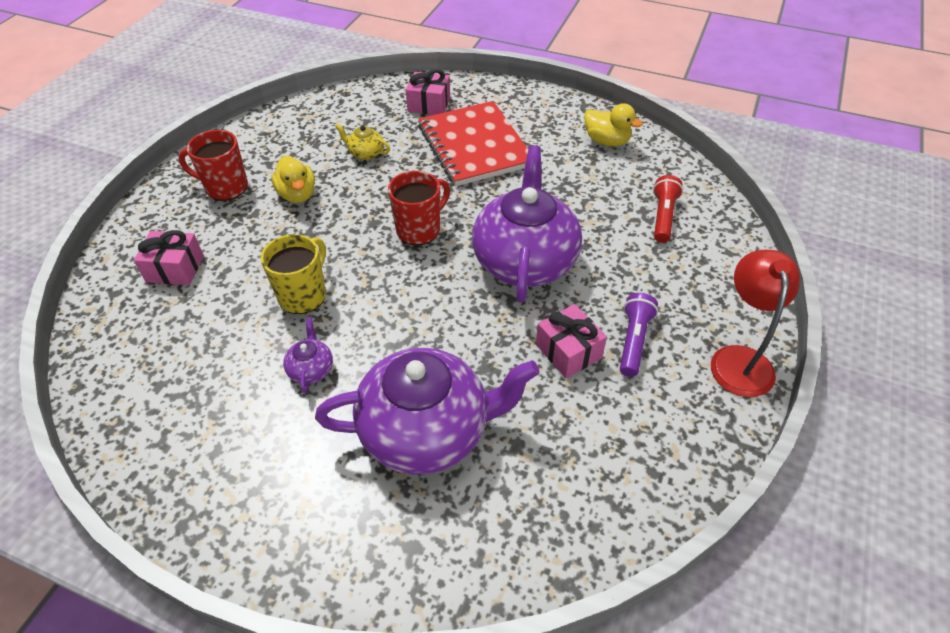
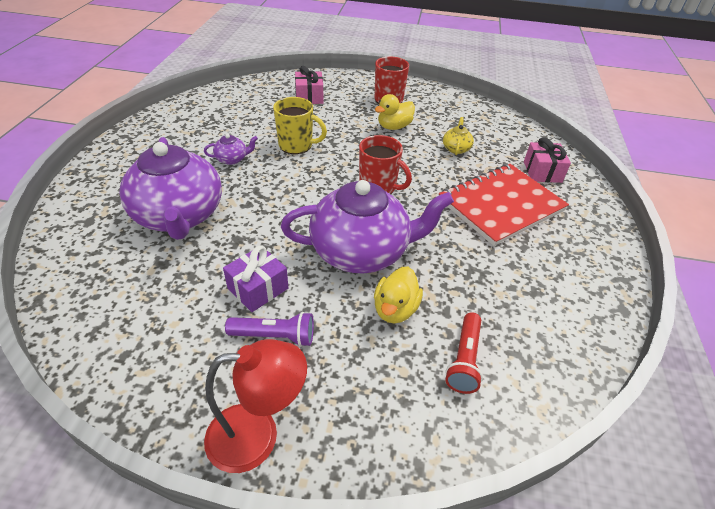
camera: 75 degrees right, 5 degrees down
(568, 351) = (258, 288): pink gift -> purple gift
(606, 141) = (570, 303): yellow duck -> yellow duck (395, 309)
(663, 217) = (464, 359): red flashlight -> red flashlight turned 105 degrees clockwise

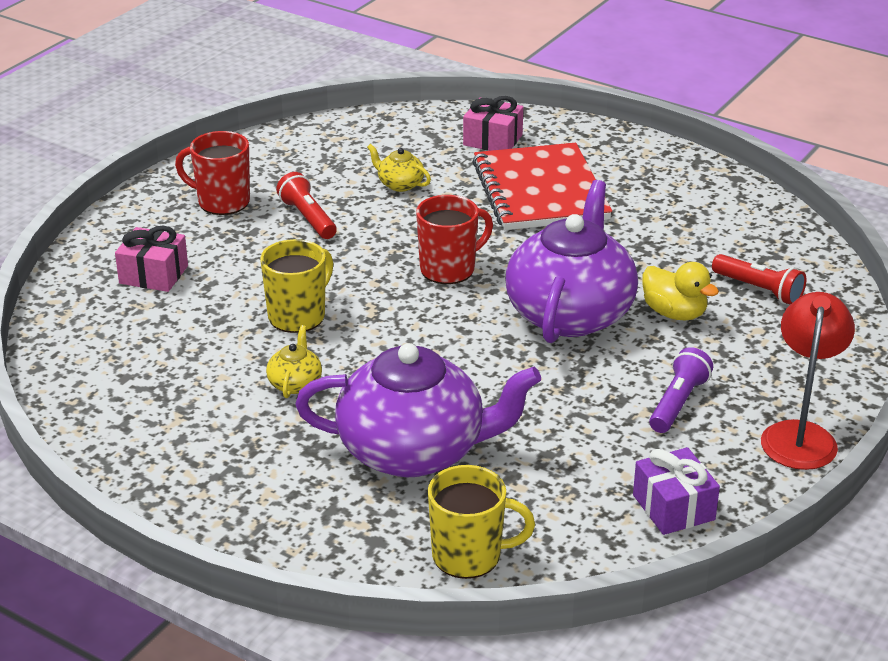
camera: 65 degrees left, 10 degrees down
(74, 263) = (469, 556): none -> yellow mug
(232, 159) = (295, 383): purple teapot -> yellow teapot
(258, 288) = (596, 403): purple gift -> purple gift (673, 507)
(394, 127) = (308, 218): yellow duck -> red flashlight

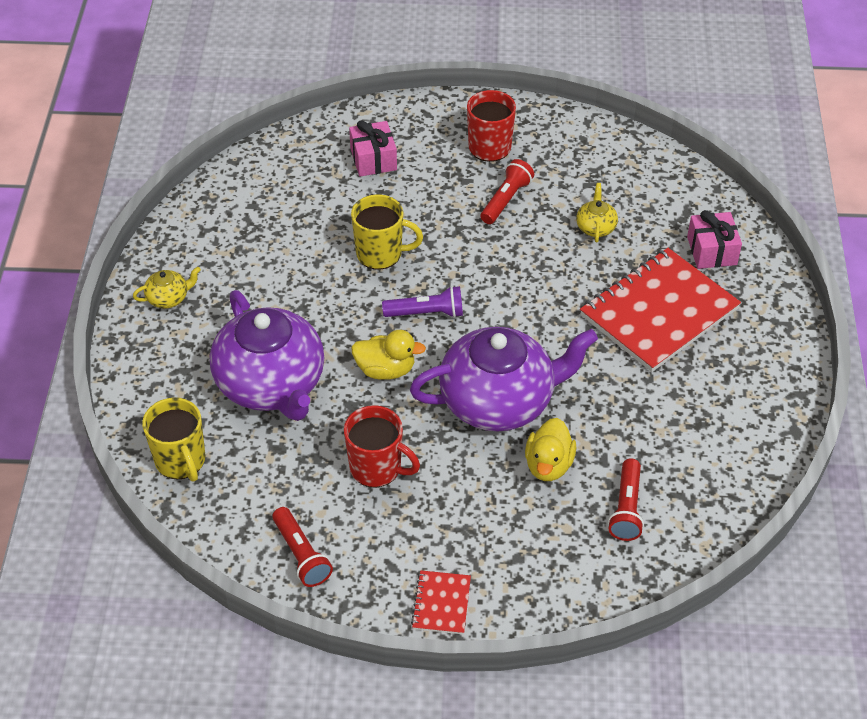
camera: 60 degrees right, 15 degrees up
(295, 383) = (303, 289): yellow teapot -> yellow teapot (168, 298)
(449, 269) = (502, 307): red mug -> red mug (377, 468)
(465, 367) = (385, 370): none -> yellow duck
(673, 507) = (301, 555): purple gift -> red flashlight
(678, 403) = (429, 511): purple flashlight -> purple flashlight (426, 313)
(800, 435) = (441, 603): red lamp -> red notebook

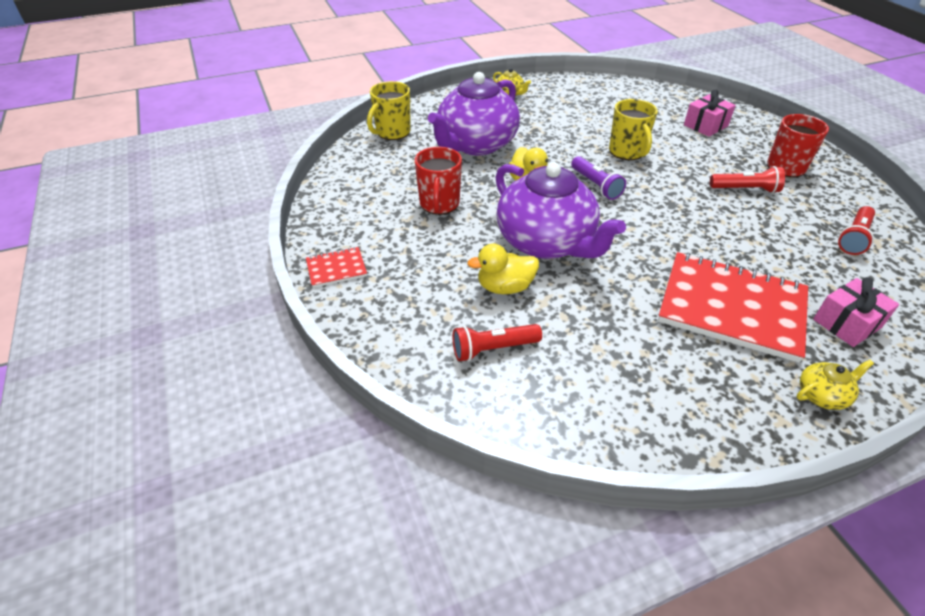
camera: 65 degrees right, 5 degrees down
(301, 555) = (347, 195): red flashlight -> red flashlight (854, 238)
(595, 227) = (779, 242): yellow teapot -> yellow teapot (822, 395)

